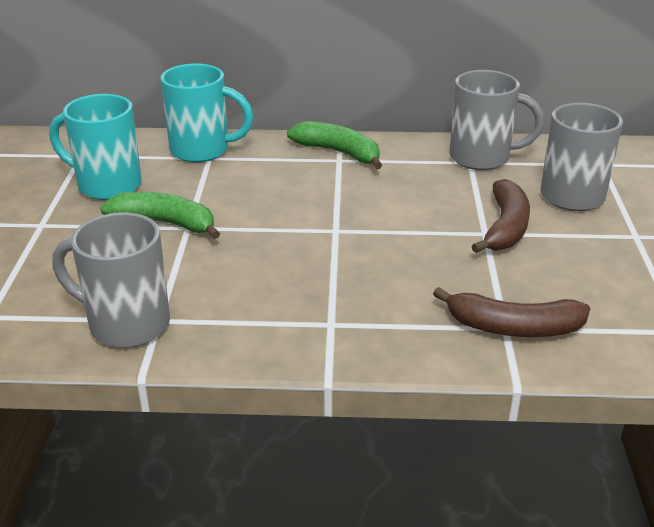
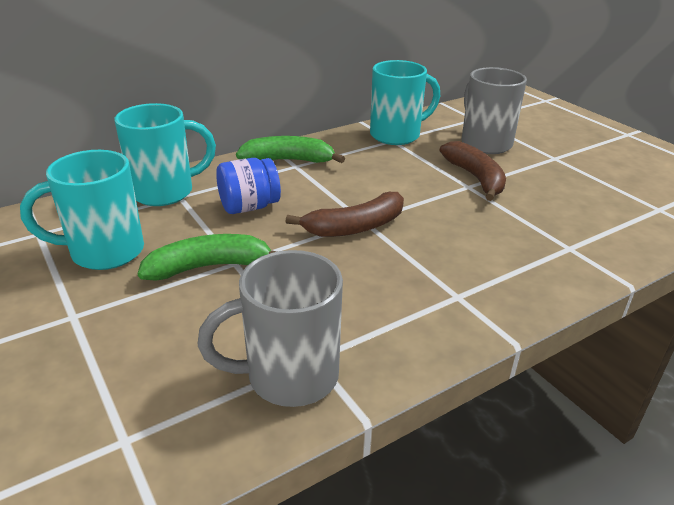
camera: 35 degrees left, 0 degrees up
(252, 185) = (249, 207): none -> blue jar
(482, 158) = (397, 135): grey mug -> turquoise mug
(513, 327) = (574, 245): brown banana -> brown banana (355, 227)

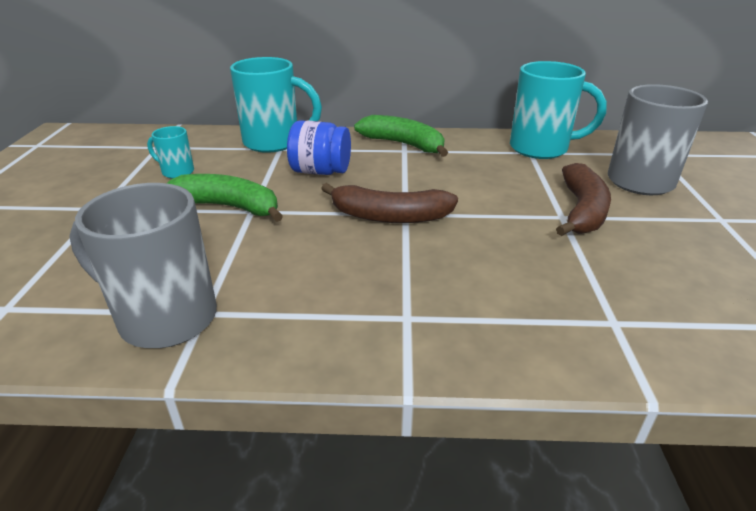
camera: 35 degrees right, 0 degrees up
(104, 252) = (177, 172): turquoise mug -> turquoise mug, size x0.50

